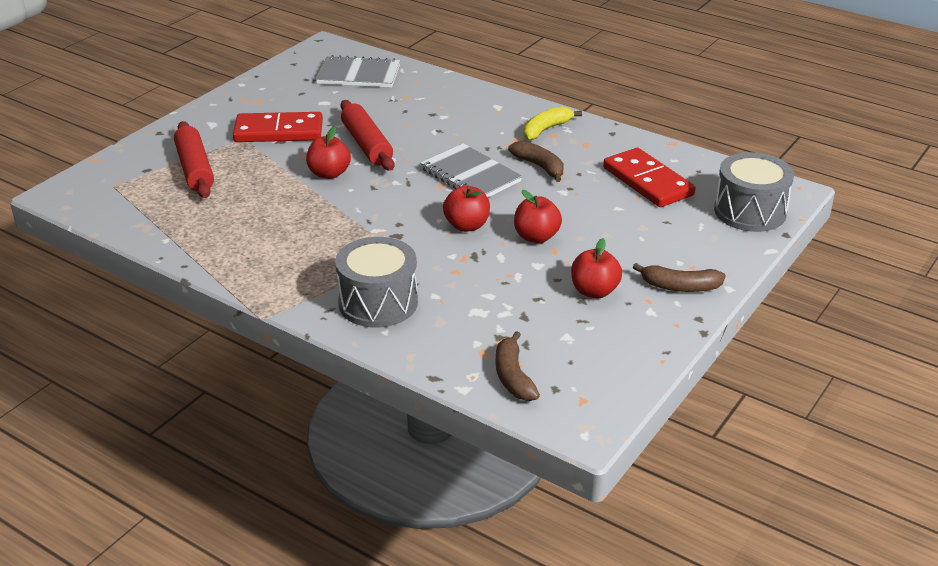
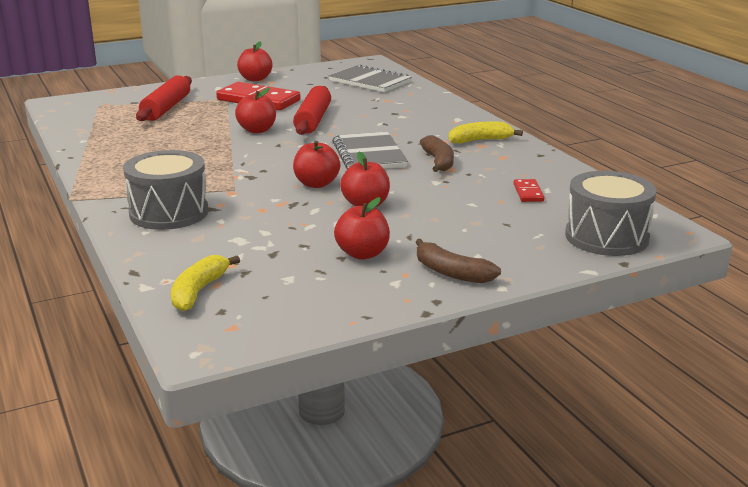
camera: 30 degrees right, 10 degrees down
(236, 101) = (255, 79): none -> red apple
(513, 377) = (198, 291): brown banana -> yellow banana
(648, 181) = (528, 193): red domino -> red domino, size x0.46

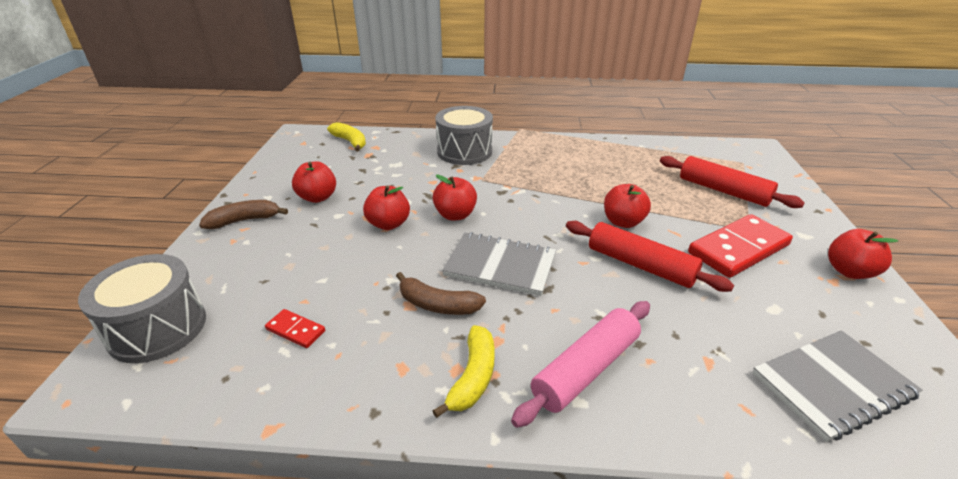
camera: 120 degrees right, 10 degrees up
(433, 120) = (586, 369): none -> pink rolling pin

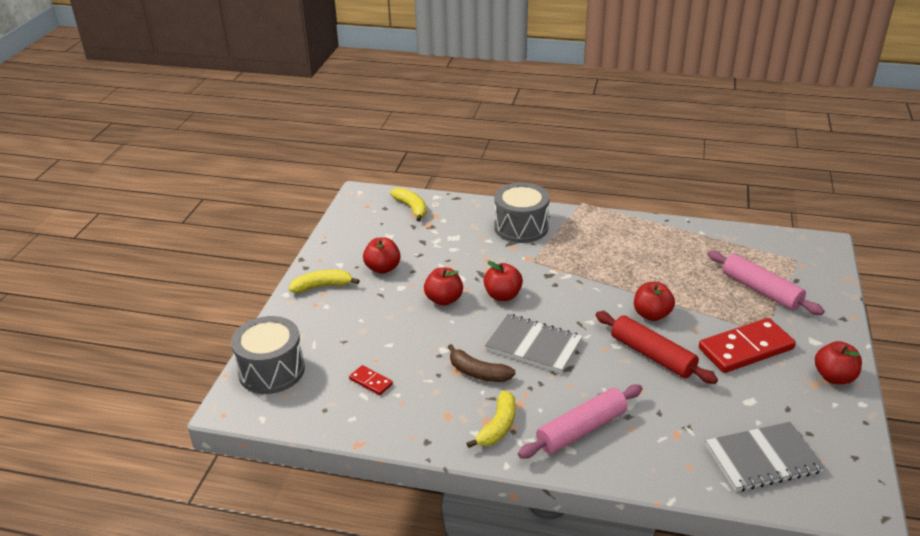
camera: 10 degrees right, 0 degrees up
(244, 220) = (322, 286): brown banana -> yellow banana
(723, 191) = (761, 290): red rolling pin -> pink rolling pin

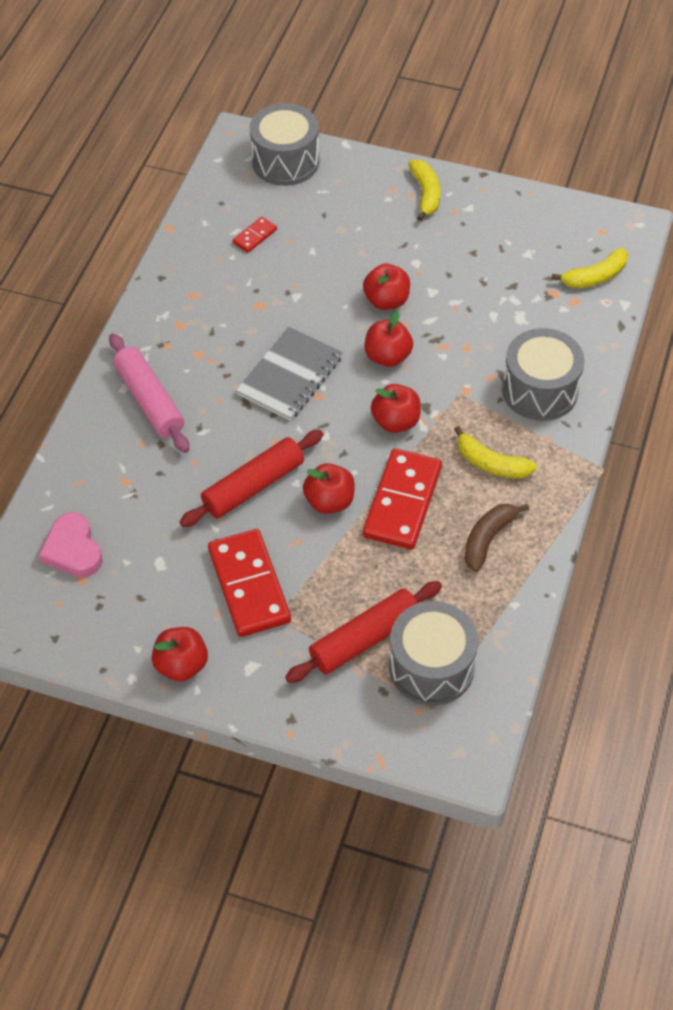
camera: 95 degrees right, 20 degrees up
(383, 268) = (456, 246): red apple -> red apple (396, 421)
(478, 373) = (252, 323): brown banana -> brown banana (488, 539)
(498, 426) = (169, 333): yellow banana -> yellow banana (491, 463)
(639, 280) = (402, 502): none -> red domino
(761, 290) = (365, 639): pink rolling pin -> red rolling pin
(763, 459) = (73, 550): grey notebook -> pink heart
(766, 262) = (431, 666): none -> grey drum

